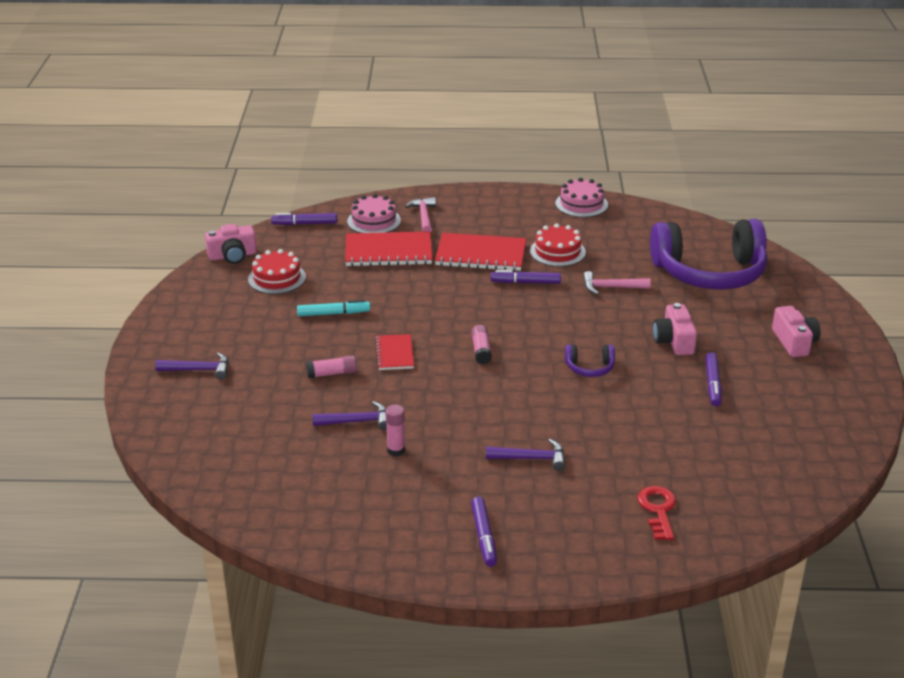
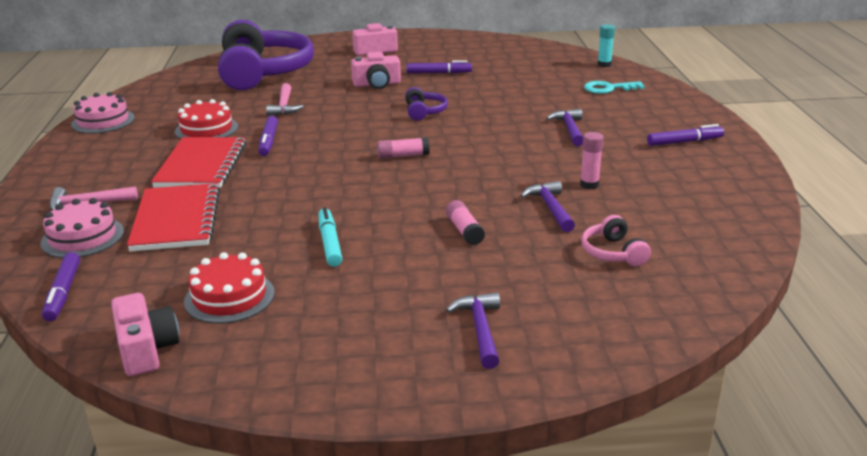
camera: 95 degrees left, 5 degrees down
(272, 443) = (613, 253): none -> pink headphones
(394, 354) = (416, 198): red notebook -> none
(658, 510) = (608, 88): red key -> turquoise key
(752, 523) = (604, 65): none -> turquoise glue stick

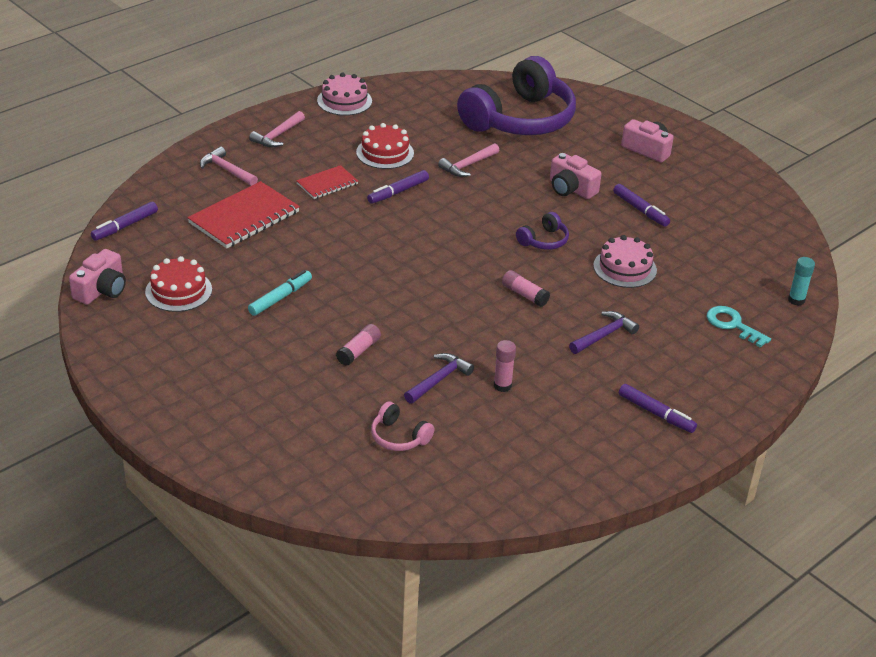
camera: 50 degrees right, 10 degrees up
(82, 237) = (187, 194): pink cake -> pink cake (625, 268)
(88, 163) = (278, 135): none -> pink hammer
(201, 165) = (327, 184): red notebook -> red notebook, size x0.57
(403, 156) = (447, 268): pink glue stick -> pink glue stick (524, 295)
(480, 330) = (237, 411): purple hammer -> none
(613, 253) = (399, 437): pink headphones -> pink headphones turned 90 degrees counterclockwise

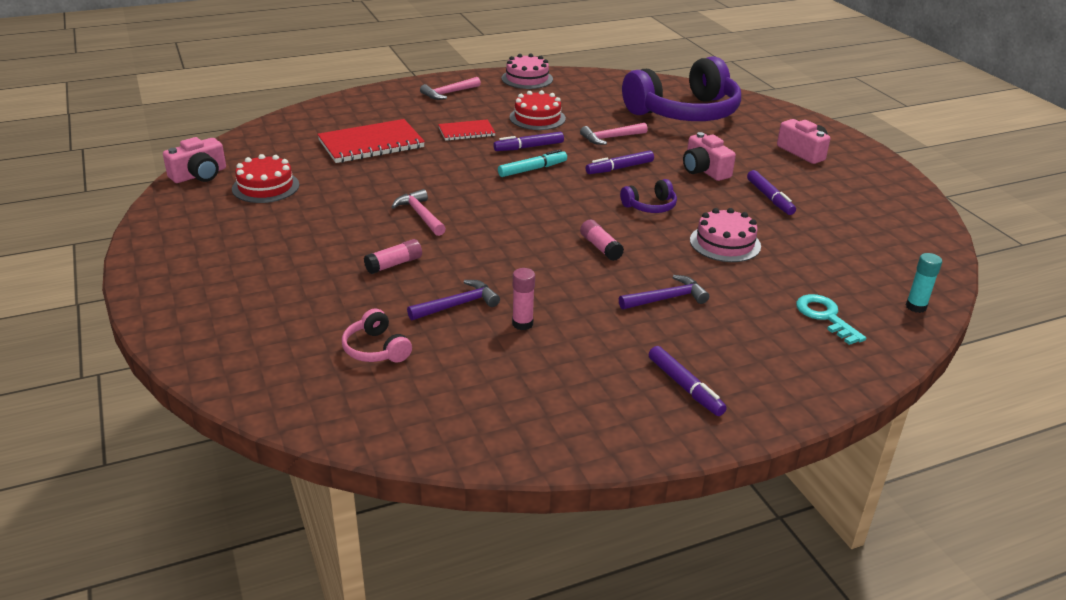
camera: 20 degrees right, 5 degrees down
(125, 226) = (262, 134): purple marker -> purple marker (619, 168)
(227, 170) = (384, 110): pink hammer -> pink hammer (420, 215)
(280, 298) = (353, 208): turquoise marker -> turquoise marker (532, 169)

